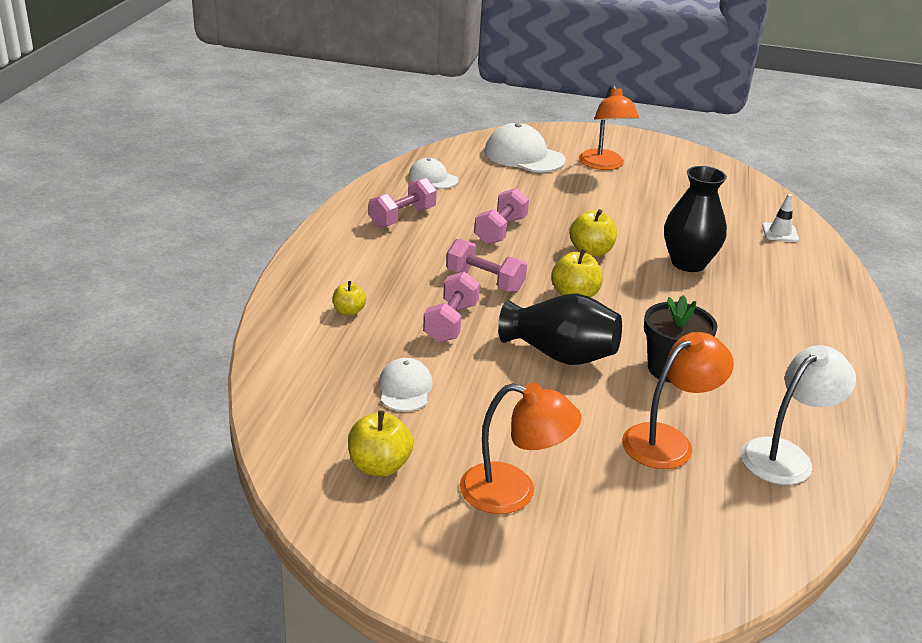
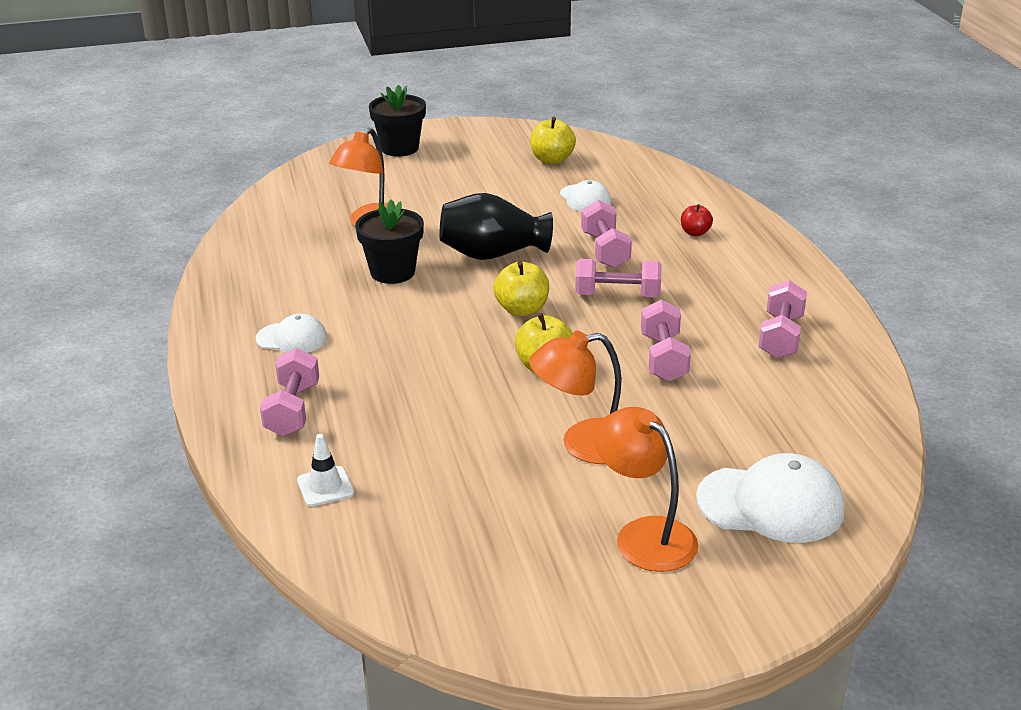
camera: 155 degrees right, 0 degrees up
(349, 311) = (695, 233): yellow apple -> red apple
(433, 178) = (827, 407): white cap -> white cap (292, 338)
(513, 492) = (458, 171): orange lamp -> orange lamp (583, 444)
(565, 578) = (400, 148): none -> black flower pot
(688, 263) = (427, 390): black vase -> none
(785, 455) = (278, 240): white lamp -> none
(795, 280) = (292, 410): none -> pink dumbbell

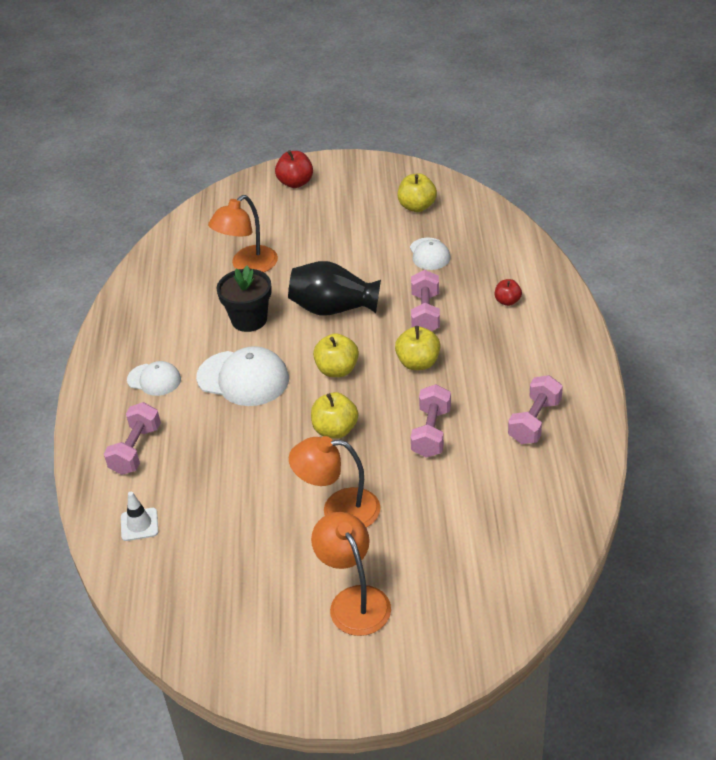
camera: 15 degrees right, 10 degrees up
(400, 148) = (295, 183): black flower pot -> red apple
(617, 295) = (418, 363): pink dumbbell -> yellow apple
(771, 504) = (460, 586): white cap -> white cap (243, 378)

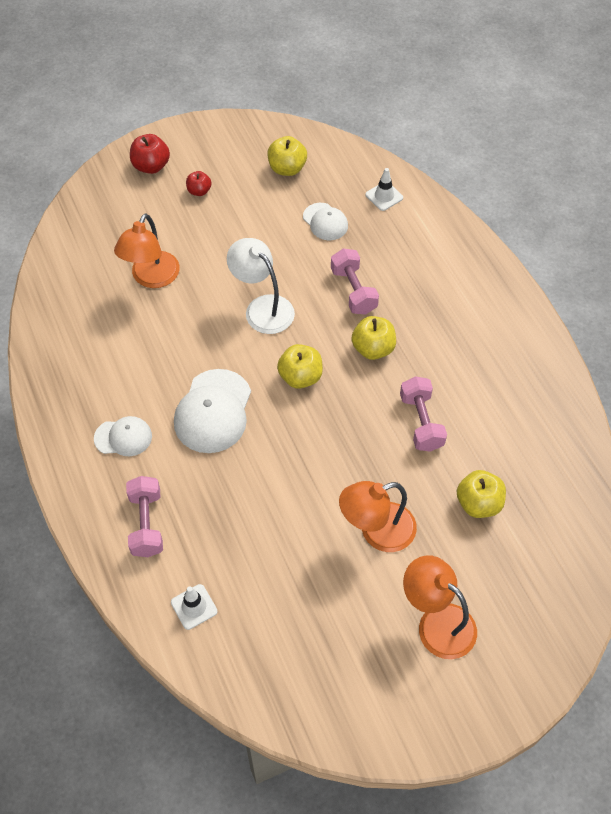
camera: 25 degrees left, 15 degrees up
(243, 378) = (213, 411): white cap -> white cap turned 105 degrees clockwise
(249, 320) = (185, 342): black flower pot -> none
(333, 309) = (262, 308): black vase -> white lamp
(335, 430) = (331, 445): yellow apple -> yellow apple (478, 503)
(497, 245) = (384, 196): none -> white traffic cone
(507, 301) = (423, 258): red apple -> red apple (199, 191)
(535, 421) = (507, 384): pink dumbbell -> none

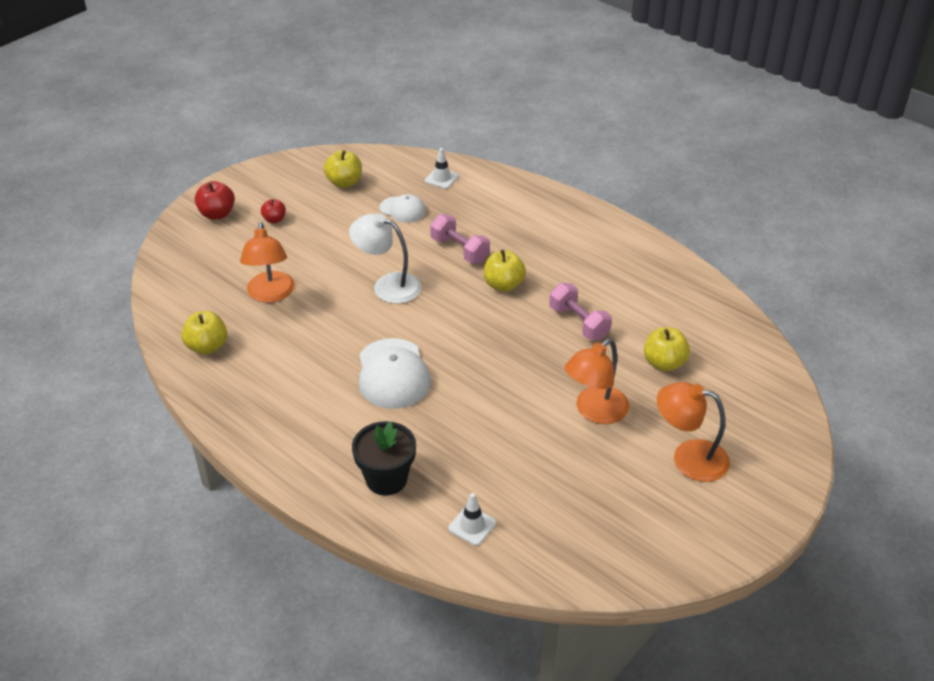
camera: 25 degrees left, 15 degrees down
(123, 437) = (321, 421): white cap -> none
(146, 524) = (386, 479): pink dumbbell -> black flower pot
(300, 377) = (454, 324): yellow apple -> yellow apple (207, 346)

